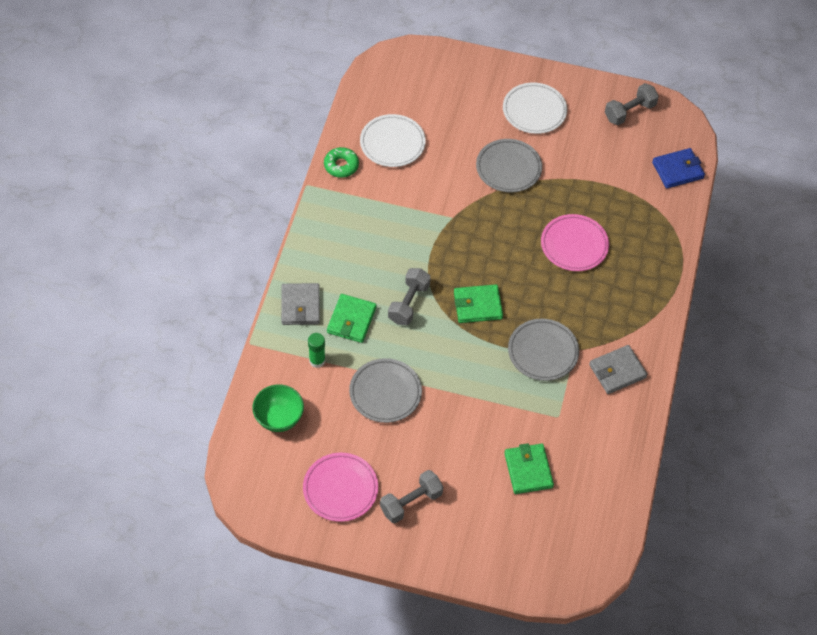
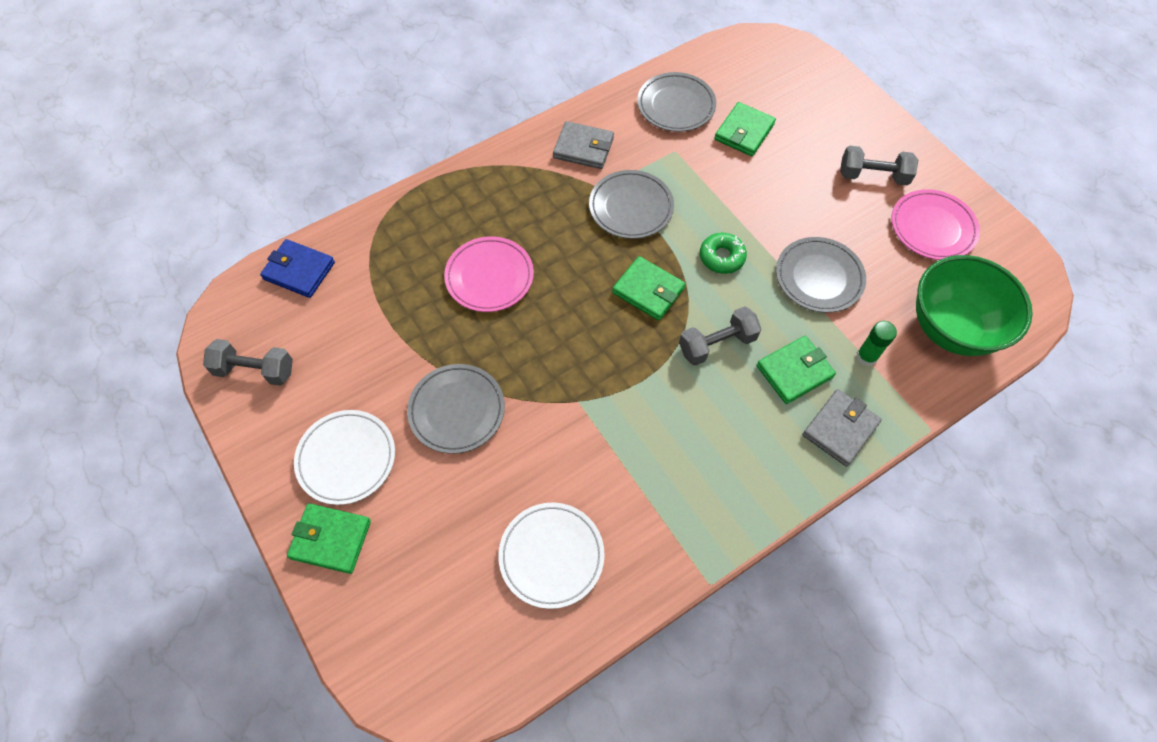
camera: 135 degrees left, 5 degrees up
(279, 418) = (951, 328): green bowl -> green bowl, size x1.66
(341, 165) = (643, 576): green donut -> green donut (721, 257)
(499, 78) = (331, 539): none -> green wallet
(595, 456) = (676, 105): none -> grey plate

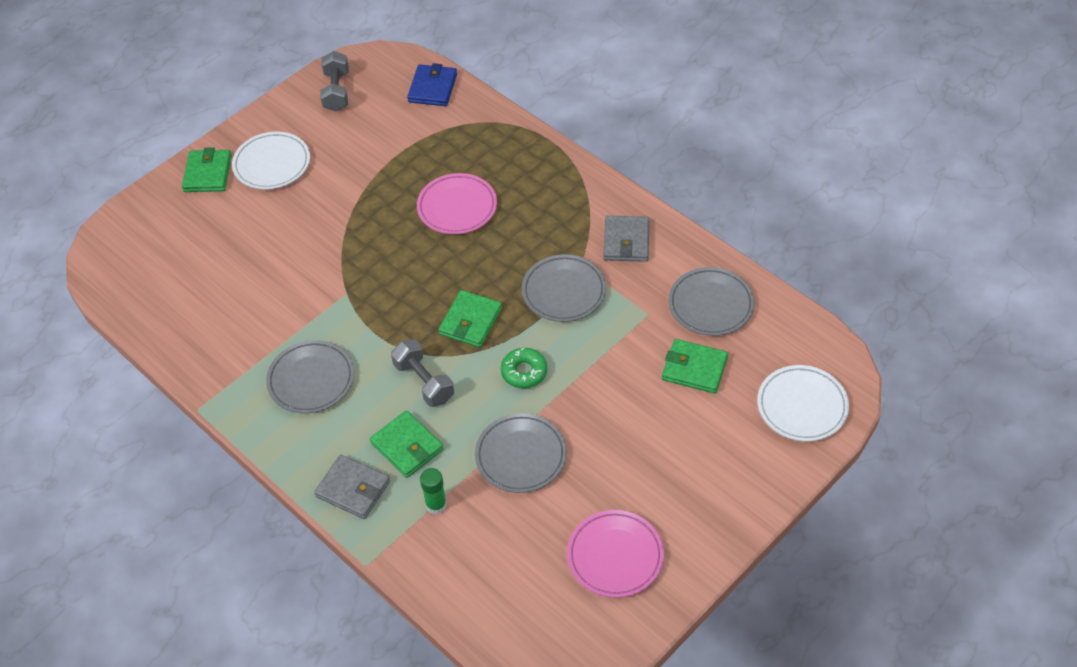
camera: 80 degrees right, 10 degrees down
(457, 410) = (324, 217): grey plate -> grey plate (311, 380)
(551, 556) = (209, 303): white plate -> white plate (802, 406)
(873, 176) = (671, 494): grey dumbbell -> none
(951, 328) = (486, 579): green bowl -> none

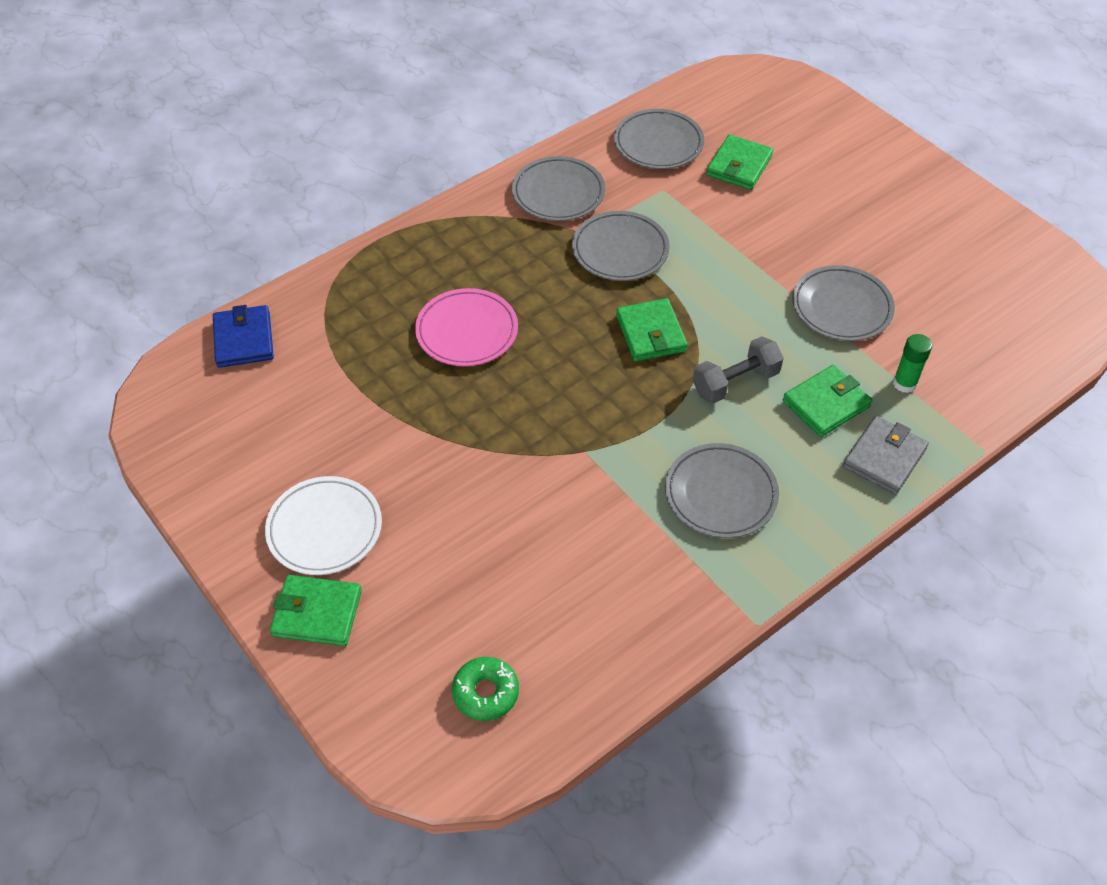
camera: 85 degrees left, 0 degrees up
(336, 91) = (205, 445): grey dumbbell -> none
(432, 88) = (244, 339): blue wallet -> blue wallet turned 60 degrees clockwise
(470, 321) = (651, 333): green wallet -> green wallet turned 45 degrees clockwise
(524, 372) = (730, 294): green donut -> green donut (485, 692)
(615, 556) = (962, 249): pink plate -> none
(626, 241) = (558, 193): grey wallet -> grey plate
(802, 406) = (790, 103): white plate -> none

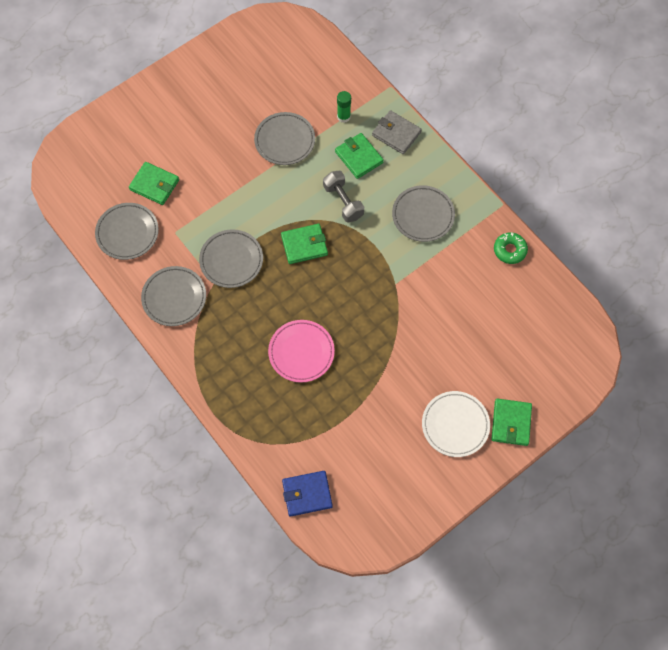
camera: 90 degrees left, 15 degrees up
(485, 692) = (551, 333): green donut -> green donut (509, 250)

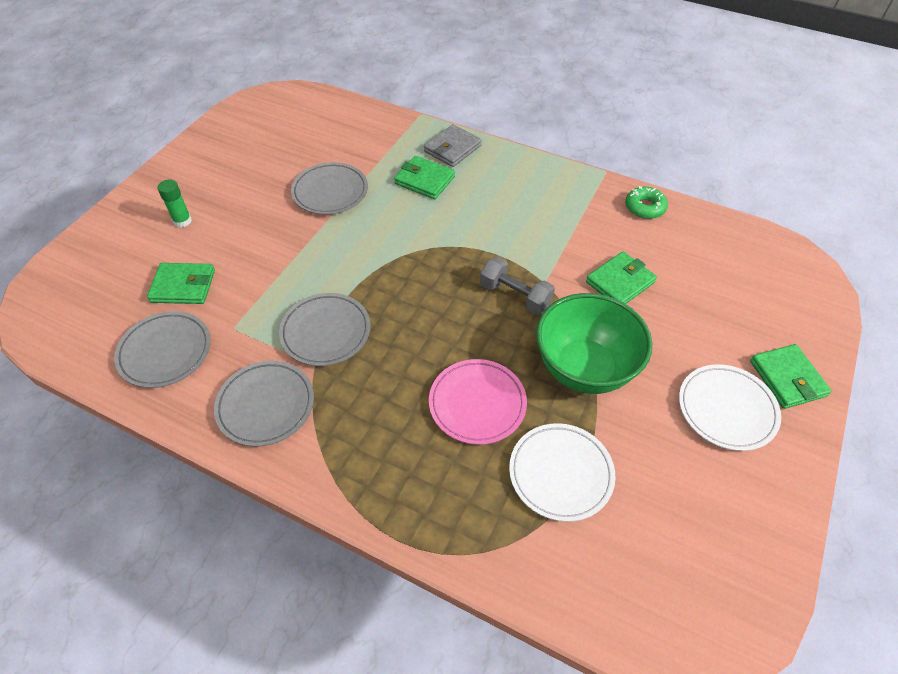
camera: 25 degrees left, 15 degrees down
(304, 245) = (411, 283): green wallet -> green wallet (620, 282)
(307, 494) = (601, 597): blue wallet -> none
(326, 418) = (560, 473): none -> white plate
(343, 116) = (386, 151): green glue stick -> green glue stick (182, 221)
(343, 202) = (432, 225): grey dumbbell -> grey dumbbell (515, 296)
(382, 358) = (584, 368): none -> green bowl
(396, 134) = (452, 148): grey wallet -> grey wallet turned 60 degrees counterclockwise
(423, 215) = (530, 208): grey plate -> none

